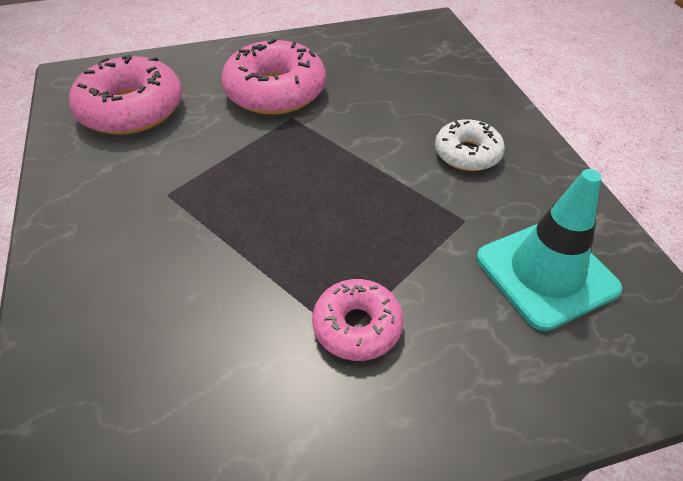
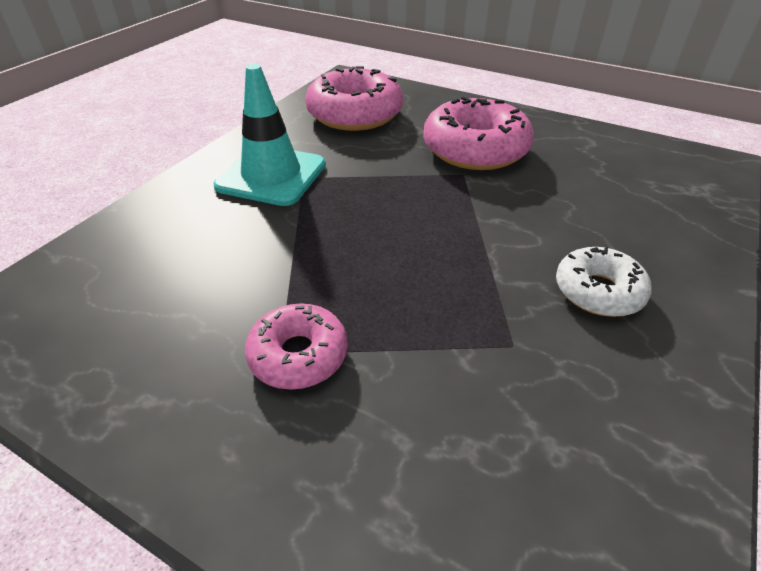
camera: 45 degrees right, 5 degrees down
(546, 273) = (537, 457): turquoise traffic cone -> turquoise traffic cone (271, 175)

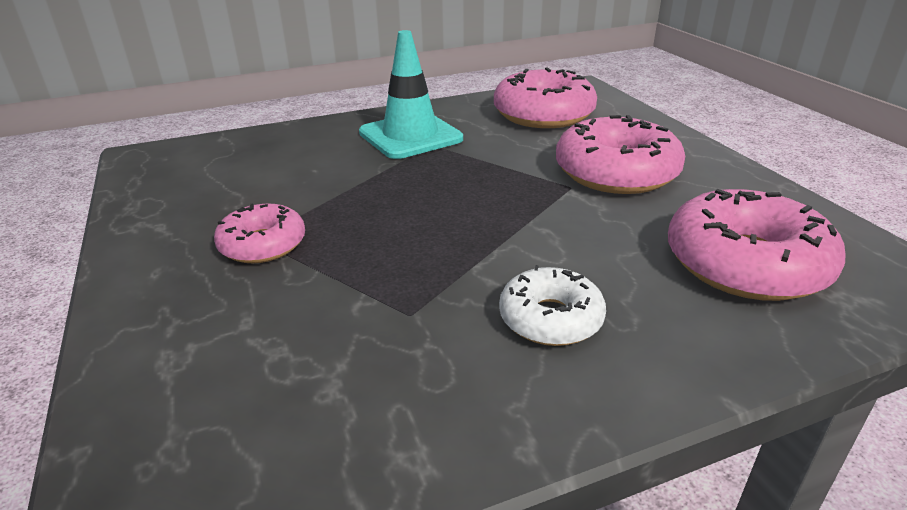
camera: 40 degrees right, 10 degrees down
(633, 189) = (745, 264): none -> pink donut

